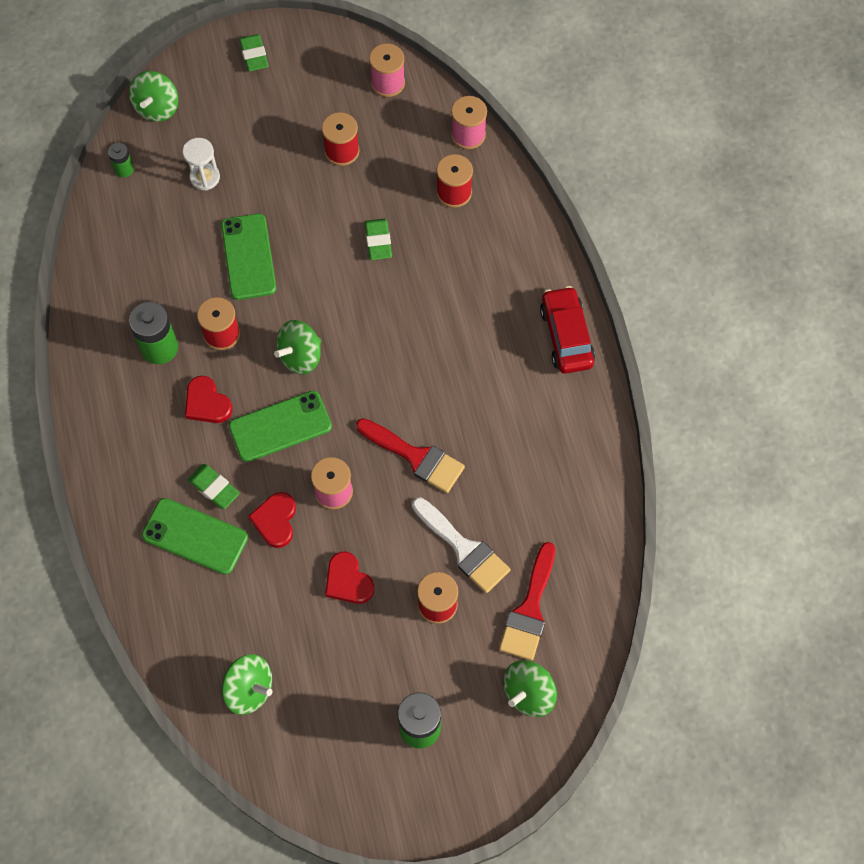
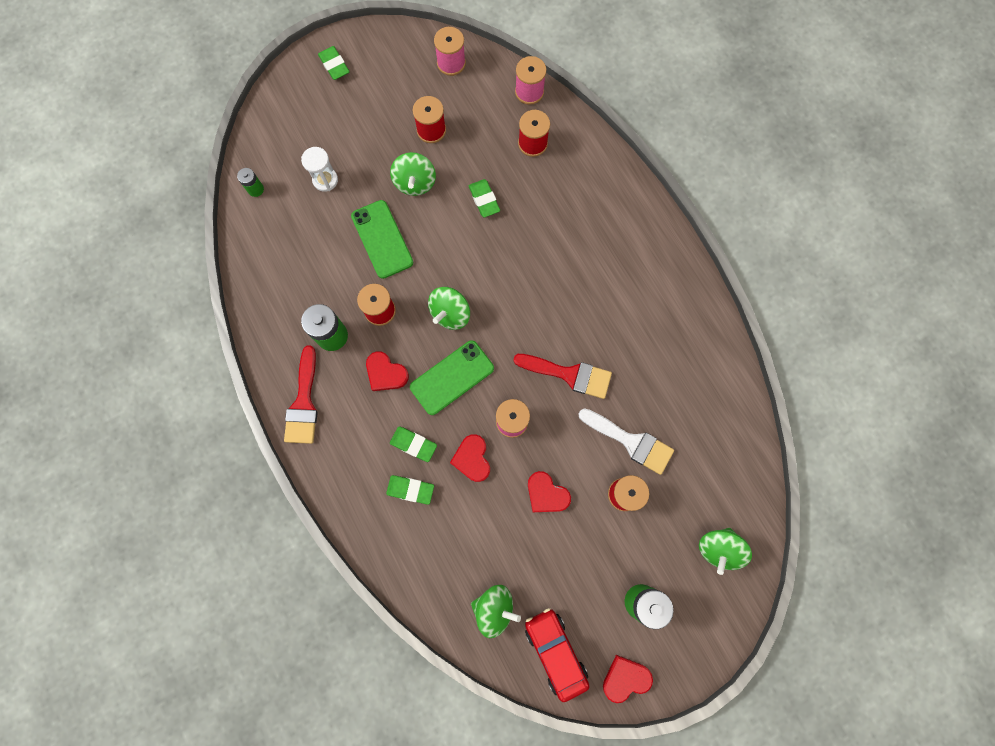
camera: 15 degrees left, 10 degrees up
(157, 108) = (267, 129): green spinning top -> green spinning top (415, 183)
(195, 536) = (410, 489): green phone -> green eraser
(375, 806) = (625, 678): none -> red heart
(529, 609) = (698, 478): red brush -> red brush (304, 403)
(566, 336) = (658, 242): red car -> red car (555, 652)

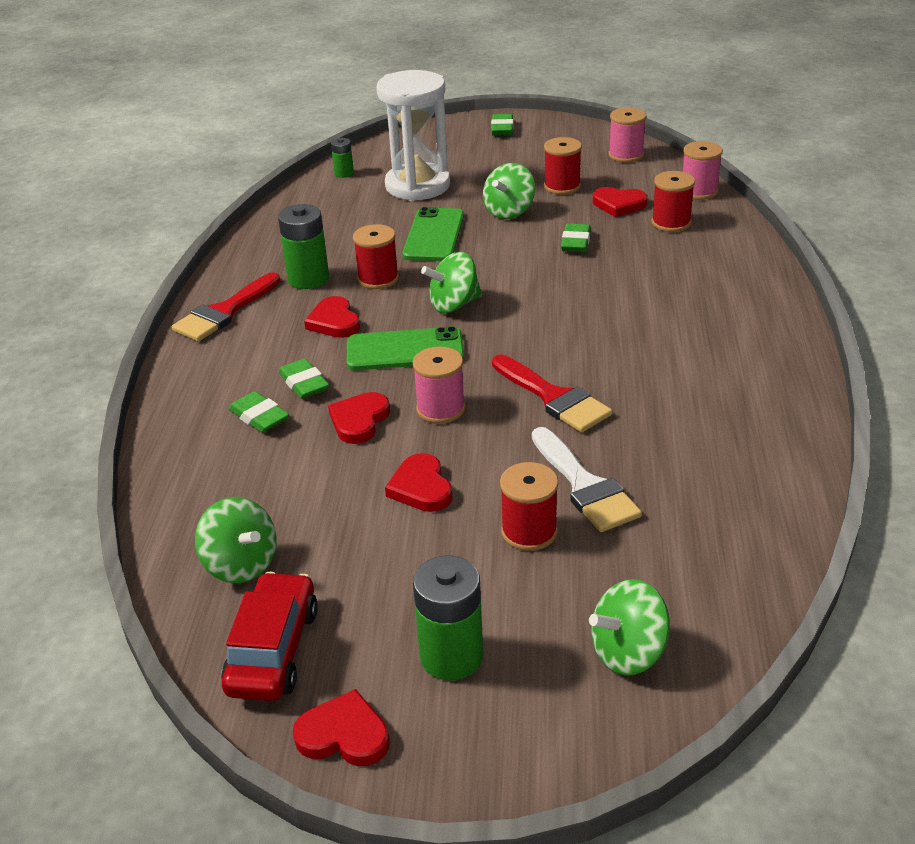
camera: 35 degrees right, 40 degrees down
(325, 180) = (417, 186): white hourglass -> white hourglass, size x2.10
(485, 136) = (619, 204): none -> red heart

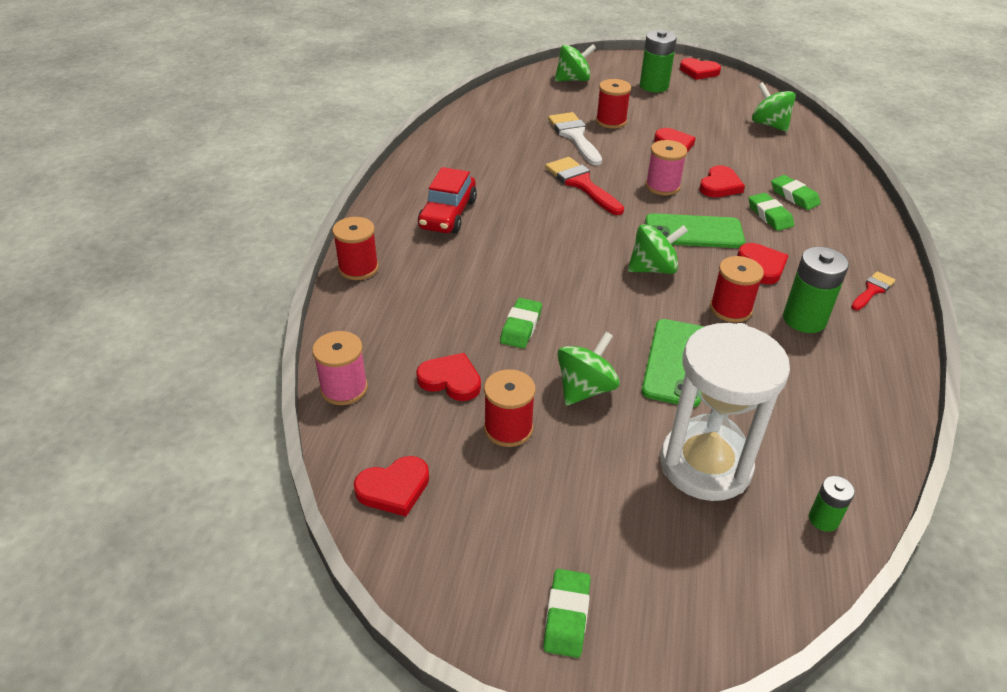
camera: 175 degrees left, 5 degrees up
(224, 312) = (872, 290): red brush -> red brush, size x0.56
(273, 650) = (739, 95): red car -> red car (448, 214)
(626, 155) = (394, 488): pink spool -> red heart
(671, 223) = (407, 340): red spool -> red spool (358, 268)

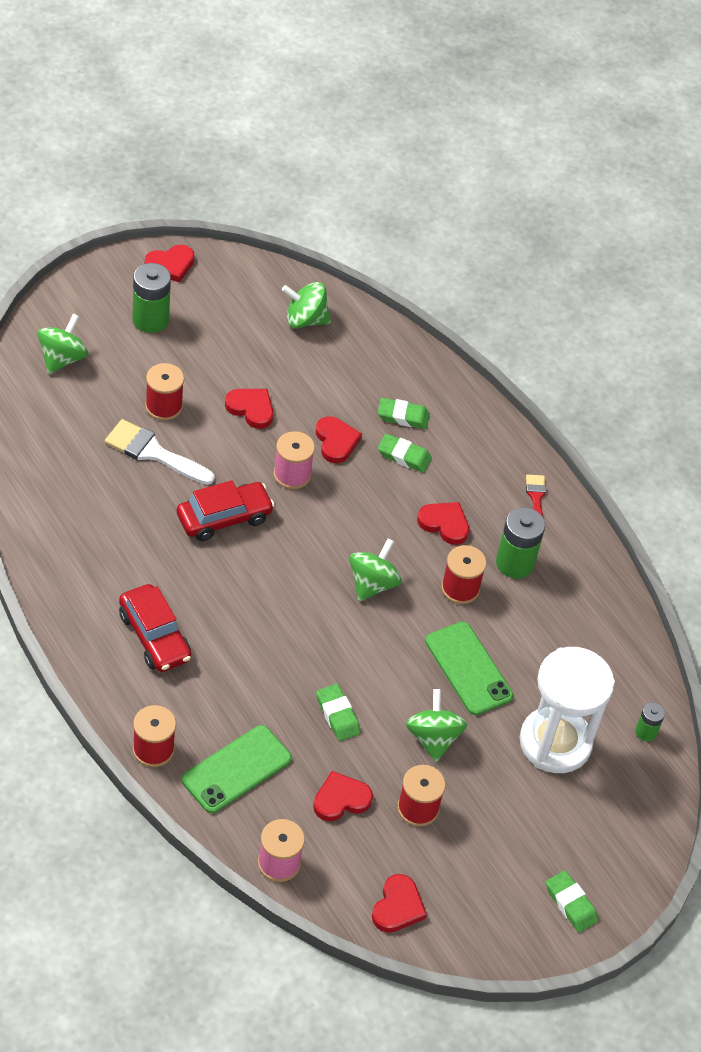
camera: 50 degrees left, 10 degrees up
(581, 184) = (224, 518): red brush -> red car
(693, 232) = (365, 518): green phone -> green phone (236, 769)

